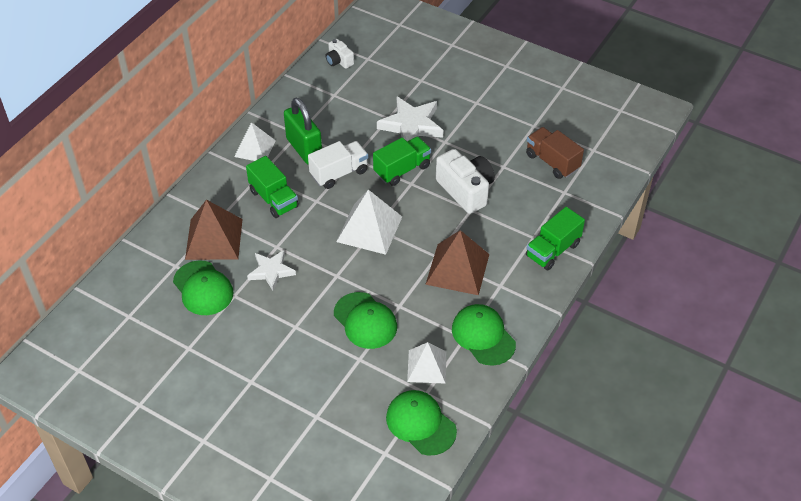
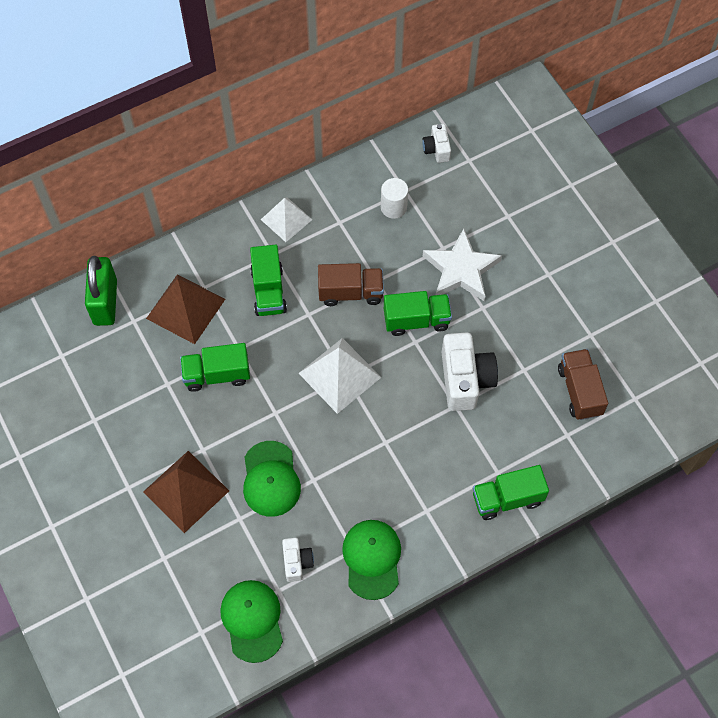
camera: 30 degrees right, 15 degrees up
(203, 288) = (144, 360): green cap -> none
(271, 271) = (217, 374): white star -> green truck
(304, 149) = (334, 244): green padlock -> green padlock (105, 302)
(333, 108) = (393, 207): none -> white cylinder
(339, 173) = (350, 292): white truck -> brown truck
(426, 366) = (297, 562): white pyramid -> white camera
(457, 269) = (396, 469): brown pyramid -> brown pyramid (186, 491)

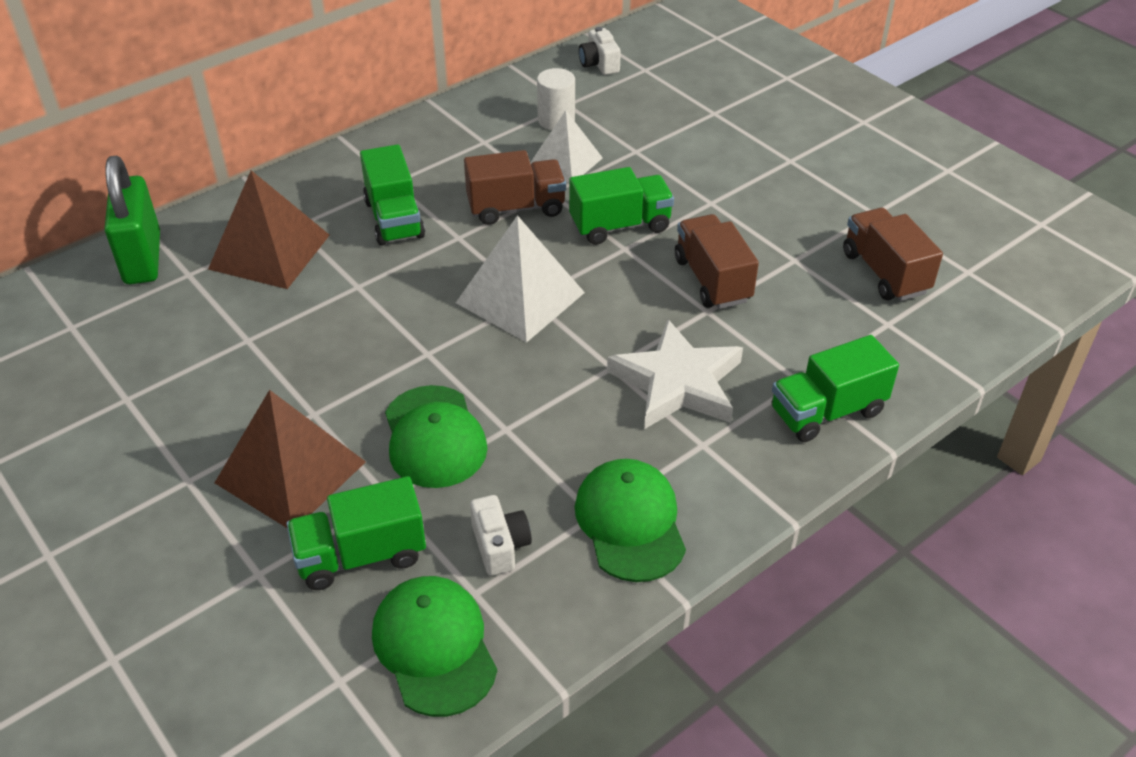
camera: 10 degrees left, 20 degrees down
(217, 374) = (327, 319): green truck -> green truck (361, 555)
(286, 219) = (408, 146): white pyramid -> white pyramid (565, 161)
(461, 269) = (668, 168): white star -> white star (678, 382)
(465, 379) = (712, 280): white camera -> brown truck

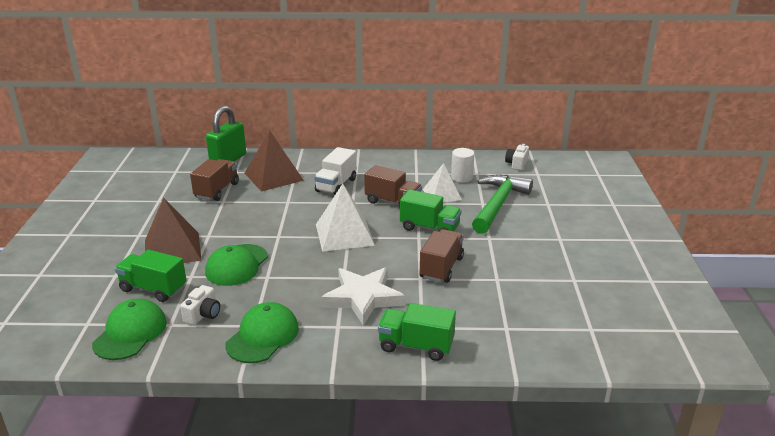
camera: 40 degrees right, 15 degrees down
(394, 219) = (336, 185): green truck -> white truck
(657, 143) = (498, 204): none -> green hammer
(884, 273) = (539, 307): brown truck -> brown truck (217, 190)

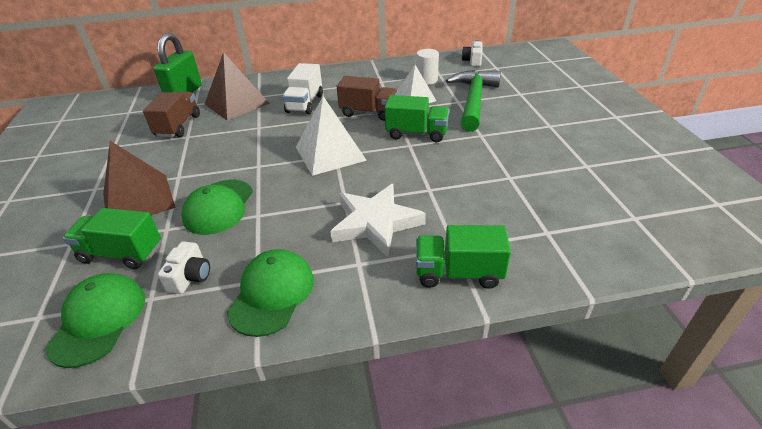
camera: 10 degrees left, 10 degrees up
(441, 268) = (446, 174): brown truck -> none

